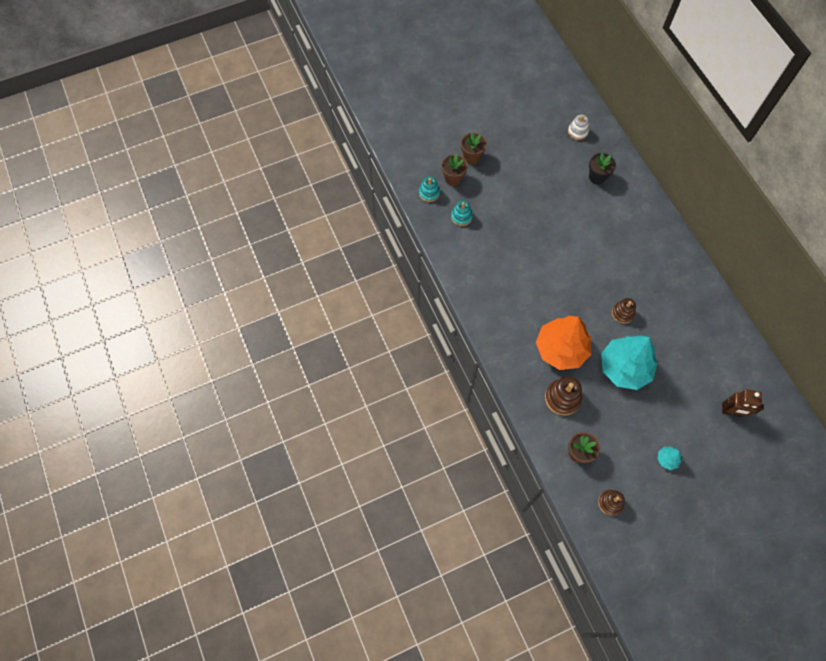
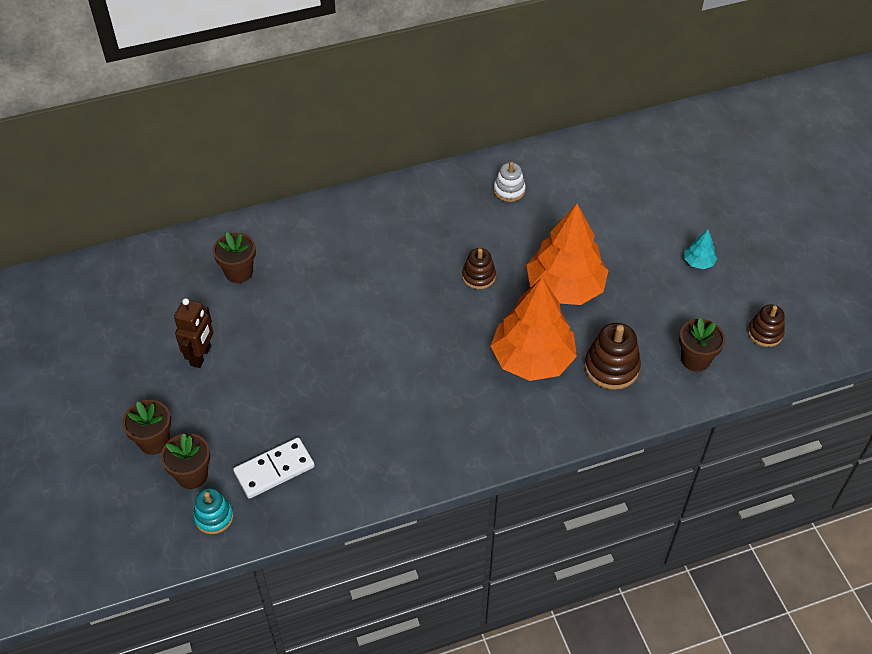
camera: 85 degrees left, 15 degrees down
(461, 217) = (274, 469): turquoise stacking toy -> white domino
(577, 132) = (146, 285): white stacking toy -> white stacking toy (509, 190)
(597, 177) = (239, 272): black flower pot -> brown flower pot
(624, 368) = (565, 287): turquoise tree -> orange tree
(731, 412) = (630, 186): brown robot -> brown robot (201, 356)

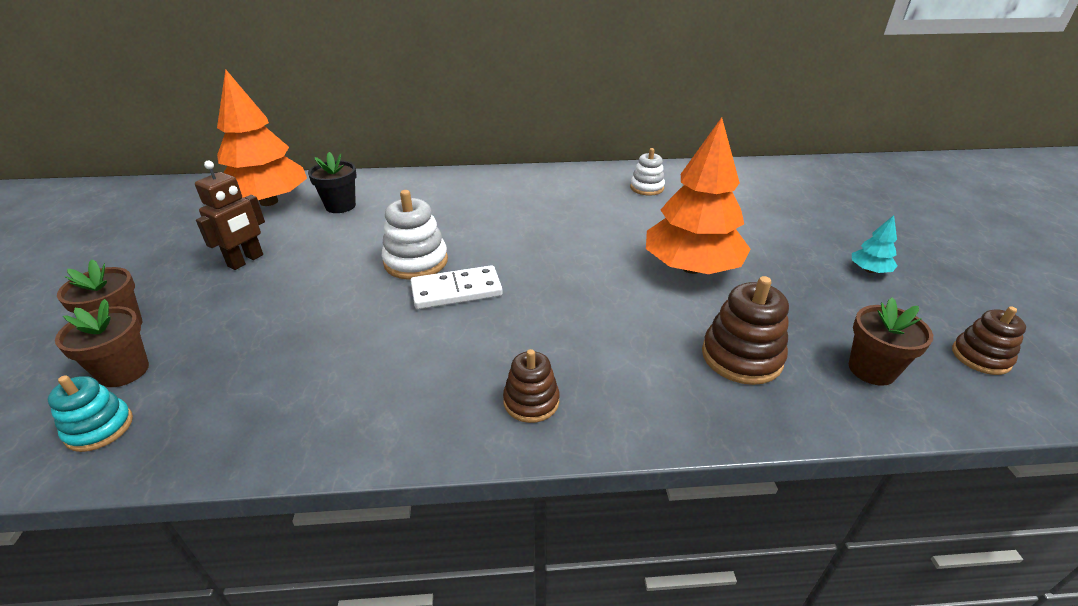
camera: 15 degrees right, 15 degrees down
(239, 272) = (340, 206): brown flower pot -> black flower pot
(274, 469) = (226, 386): white domino -> white domino (456, 291)
(344, 327) = (416, 261): none -> white stacking toy
(478, 276) = (589, 244): brown stacking toy -> brown stacking toy (531, 401)
(532, 358) = (631, 328): orange tree -> orange tree (269, 202)

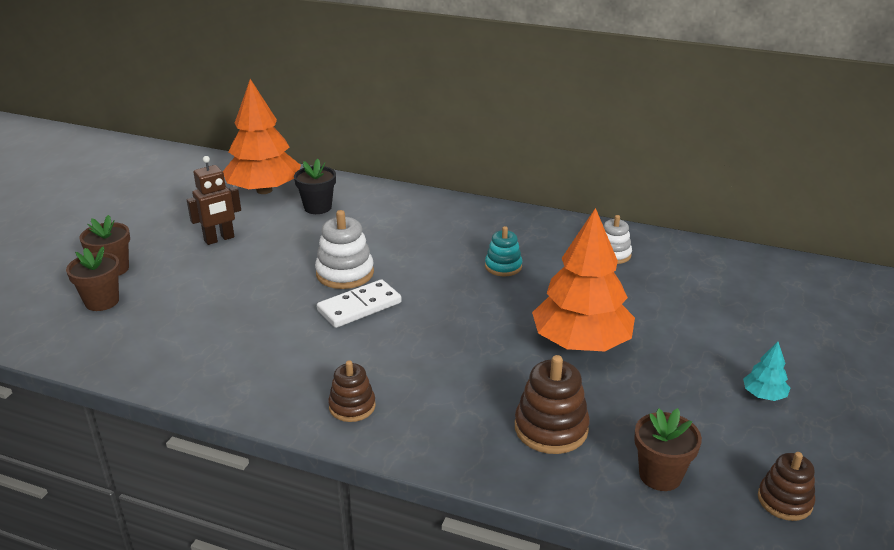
camera: 25 degrees right, 5 degrees down
(99, 428) = (72, 335): turquoise stacking toy -> turquoise stacking toy (503, 266)
(456, 291) = (359, 306): white domino -> white domino turned 45 degrees counterclockwise

